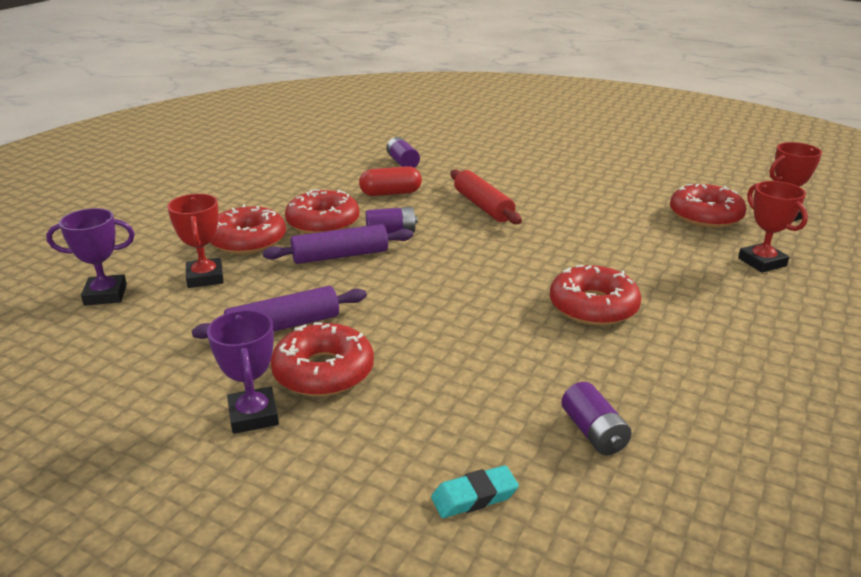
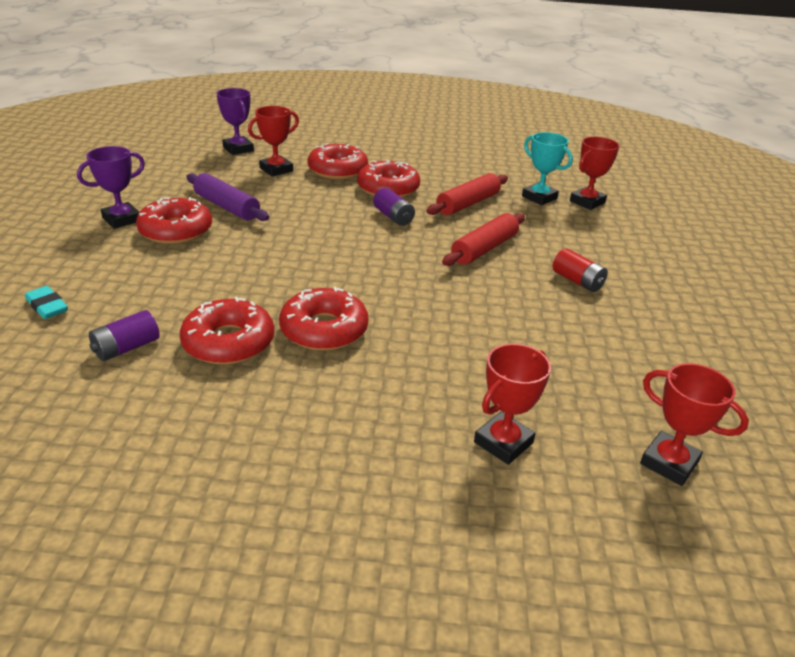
camera: 65 degrees right, 5 degrees up
(340, 256) = (338, 205): purple rolling pin -> none
(390, 193) = (468, 204): red capsule -> red rolling pin
(402, 163) = (539, 197): purple battery -> turquoise trophy
(426, 148) = (587, 202): none -> red trophy
(555, 185) = (577, 281): none -> red battery
(705, 216) = (599, 392): red donut -> red donut (229, 342)

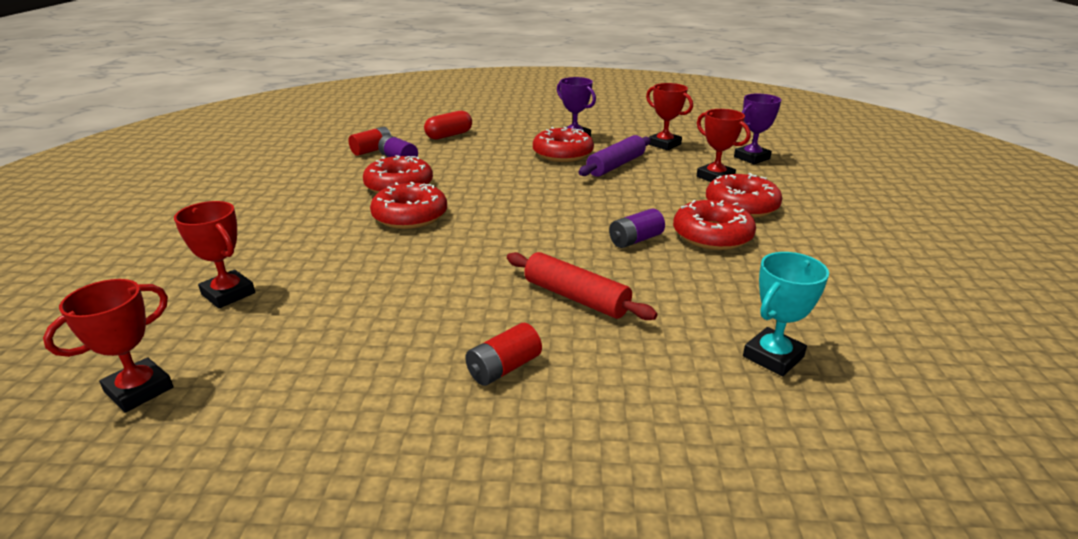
camera: 90 degrees right, 5 degrees down
(47, 306) = (449, 135): turquoise eraser -> red capsule
(68, 377) = (372, 150): none -> red battery
(468, 204) = (704, 289): red rolling pin -> none
(587, 202) = (794, 414): red trophy -> red trophy (664, 144)

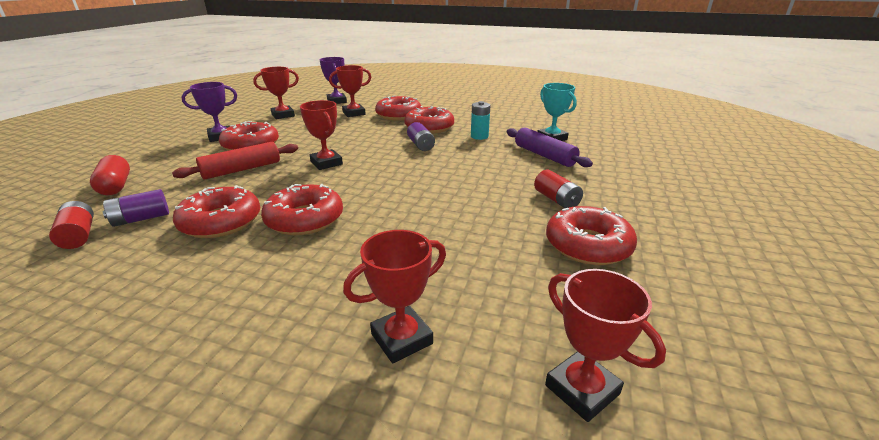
camera: 75 degrees left, 0 degrees up
(377, 398) = (587, 245): none -> red donut
(539, 197) = (326, 163): none -> red trophy
(576, 298) = (483, 170): red rolling pin -> red rolling pin (242, 170)
(616, 165) = (300, 133): purple rolling pin -> purple rolling pin (544, 155)
(712, 280) = (479, 136): none -> turquoise battery

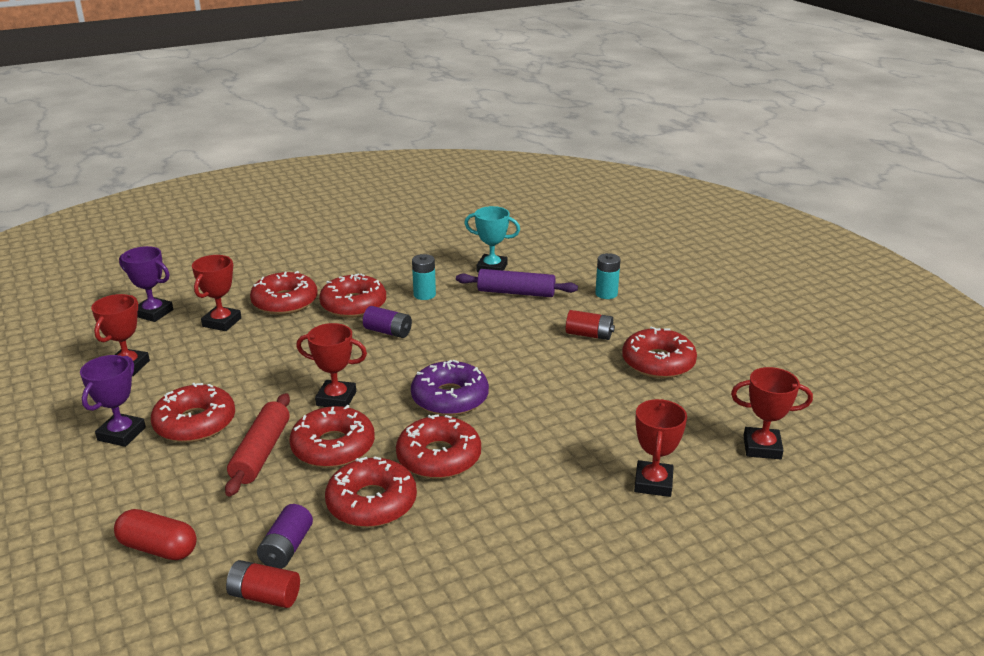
camera: 45 degrees left, 0 degrees up
(273, 184) = (333, 447): none -> red donut
(382, 191) = (450, 398): none -> purple donut
(621, 181) = (606, 294): none -> turquoise battery

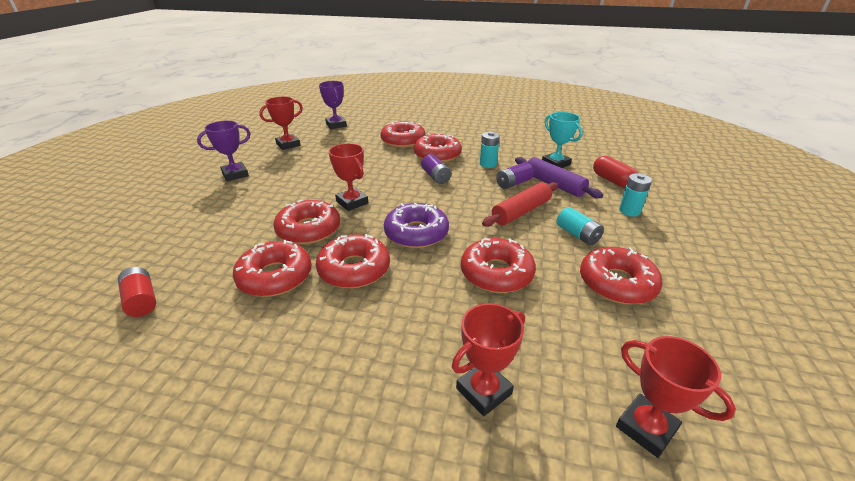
camera: 40 degrees right, 5 degrees up
(158, 548) = (153, 240): red capsule -> red capsule (612, 181)
(195, 423) = (270, 184): red donut -> red donut (496, 273)
(222, 322) = (358, 140): red trophy -> none
(261, 452) = (272, 214): red rolling pin -> red rolling pin (521, 212)
(287, 548) = (196, 277): purple battery -> purple battery (513, 183)
(589, 335) = (577, 235): red battery -> turquoise battery

